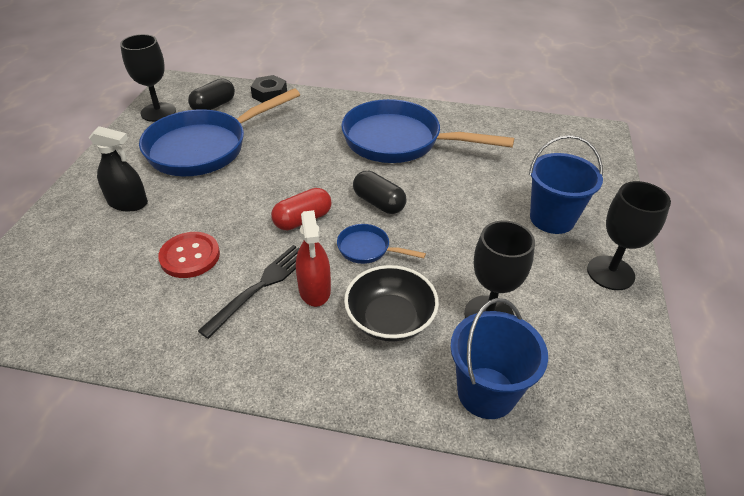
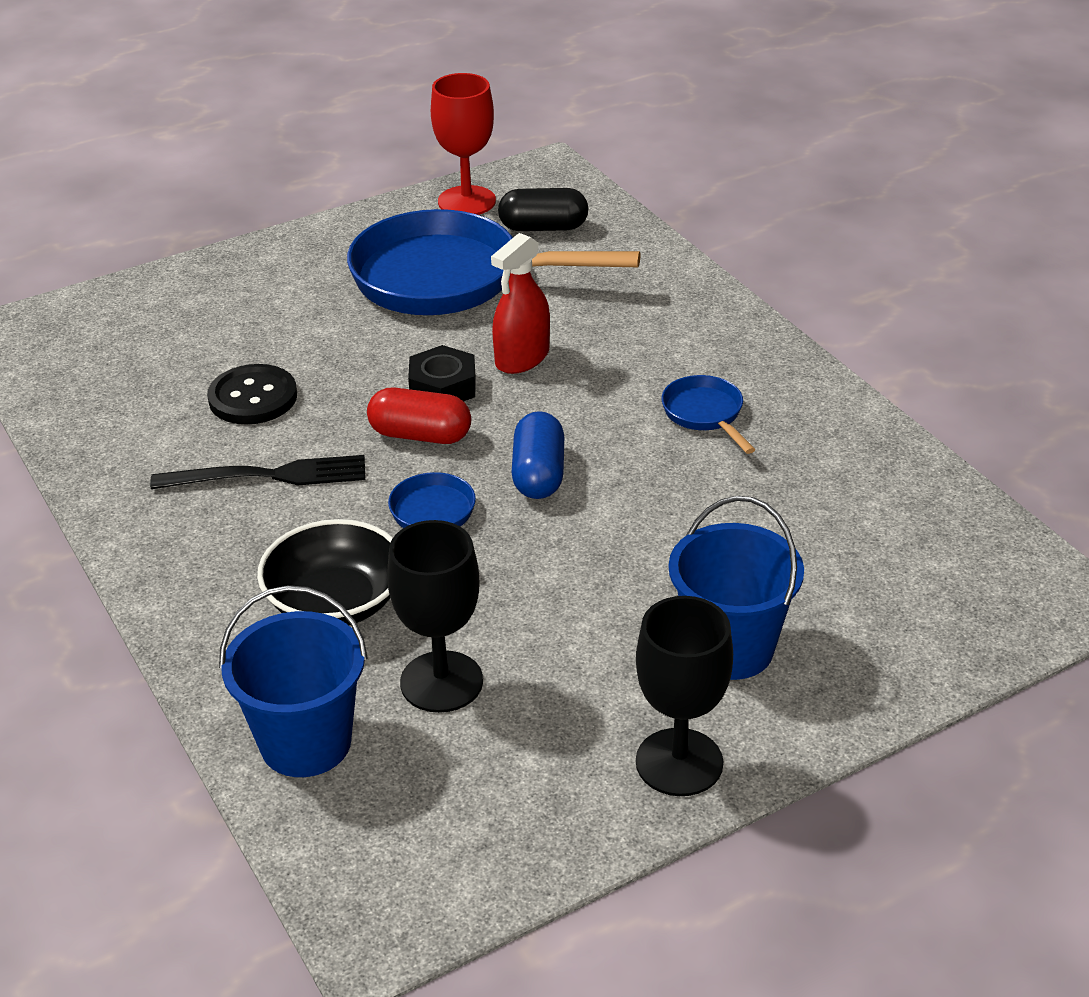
camera: 50 degrees right, 5 degrees down
(128, 203) = (280, 299): black spray bottle -> none
(158, 112) = (466, 201): black goblet -> red goblet
(190, 256) = (253, 397): red button -> black button
(269, 94) = (639, 248): black nut -> black nut (443, 387)
(314, 289) = (312, 517): red spray bottle -> red spray bottle (522, 358)
(378, 203) = (538, 474): black capsule -> blue capsule
(399, 141) = (705, 414): blue pan -> blue pan, size x0.43

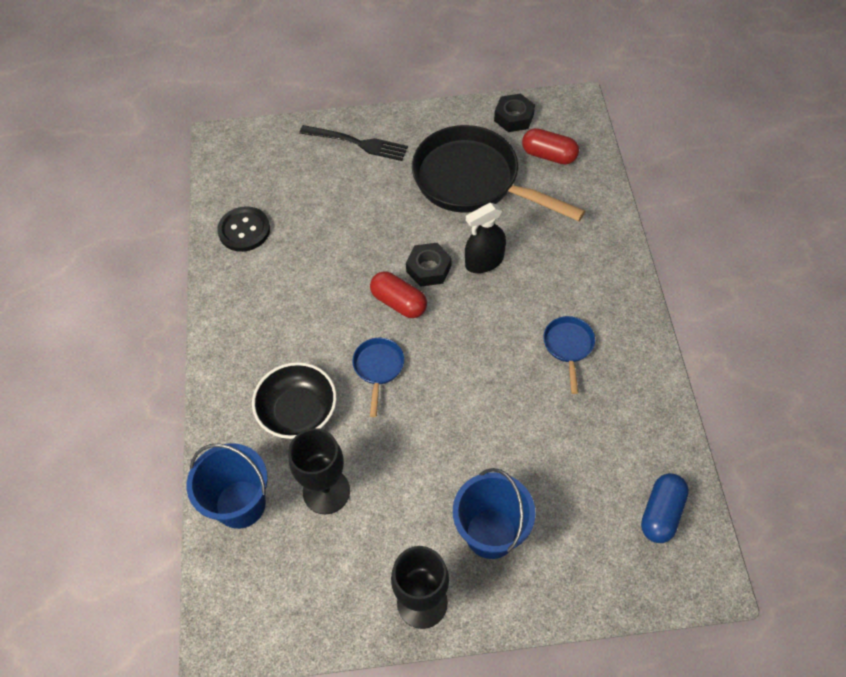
camera: 25 degrees right, 20 degrees up
(253, 397) = (322, 239): black button -> black button (244, 230)
(270, 475) = (306, 303): black fork -> black fork (358, 143)
(450, 279) = (473, 181): blue pan -> black pan
(466, 201) = (514, 117): red goblet -> black nut
(522, 358) = (484, 261): red spray bottle -> black spray bottle
(538, 474) = (449, 358): blue capsule -> blue capsule (661, 513)
(543, 228) = (549, 155): black capsule -> red capsule

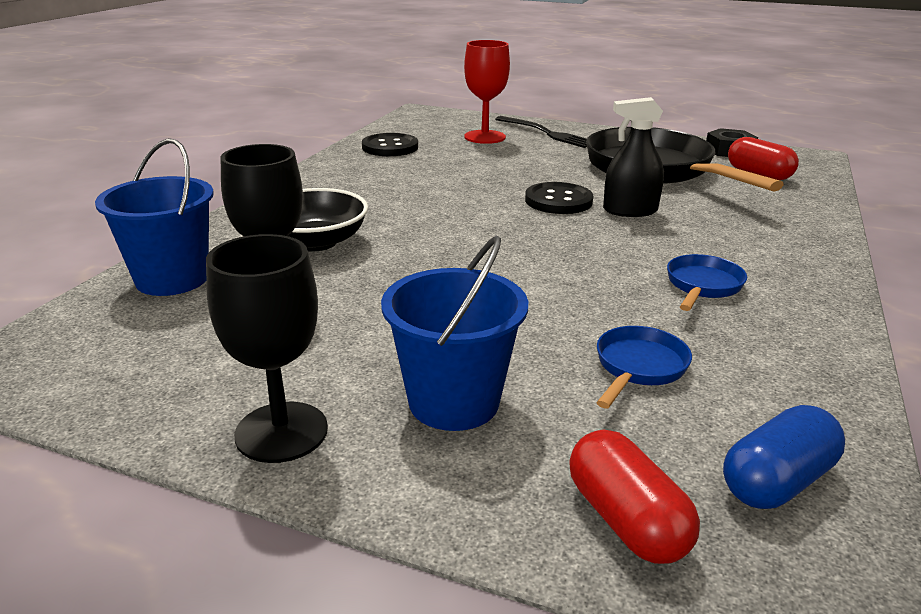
camera: 25 degrees right, 30 degrees down
(310, 174) = (485, 137): none -> red goblet
(378, 368) = (436, 240): blue pan -> blue pan (638, 367)
(399, 302) = (504, 210): red capsule -> red capsule (626, 520)
(428, 269) = (558, 201): black nut -> black button

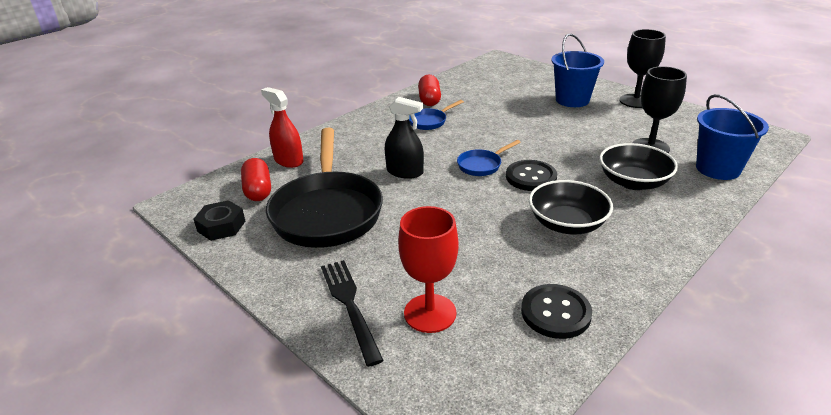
camera: 155 degrees left, 5 degrees up
(396, 192) = (567, 224): none -> black bowl
(558, 201) = (444, 190): black button -> black button (531, 177)
(626, 520) = (535, 73): red capsule -> red capsule (429, 100)
(638, 367) = (496, 99): blue pan -> blue pan (482, 165)
(776, 481) = (486, 73): blue capsule -> none
(793, 201) = (288, 160): none -> red spray bottle

